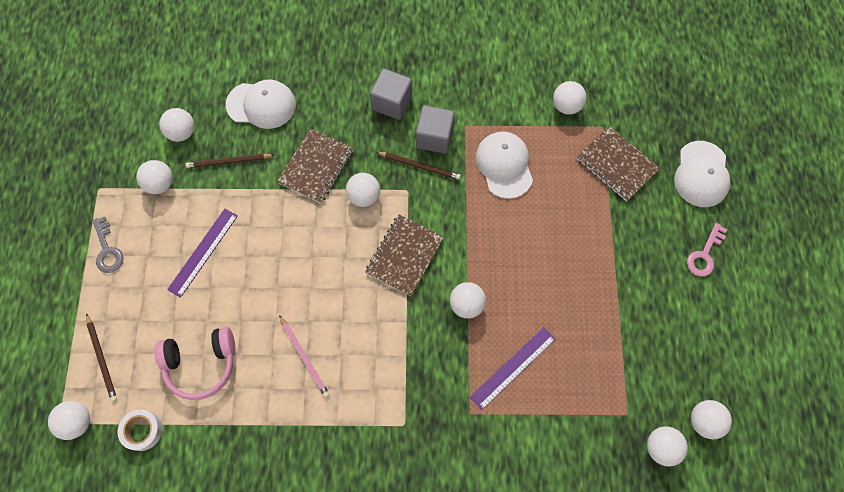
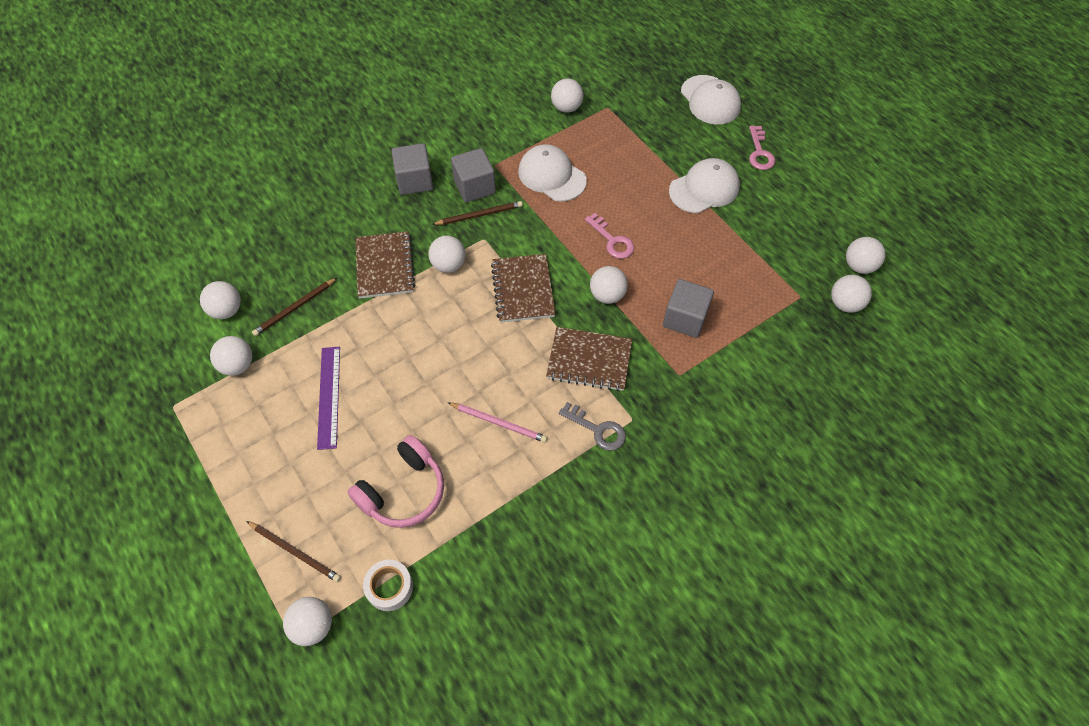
camera: 35 degrees left, 10 degrees down
(107, 250) = (225, 453): grey key -> grey key (598, 429)
(261, 105) = (291, 246): white cap -> white cap (704, 189)
(508, 258) = (612, 240): none -> pink key
(513, 367) = (685, 318): purple ruler -> grey cube
(616, 165) = (641, 127): brown notebook -> brown notebook (589, 360)

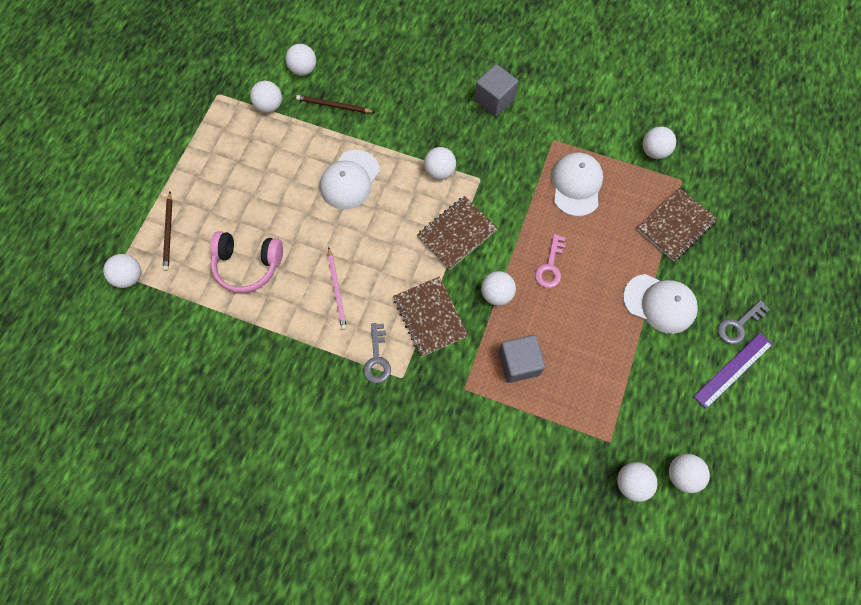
camera: 55 degrees right, 10 degrees up
(329, 396) = (284, 173): purple ruler -> purple ruler (733, 370)
(385, 266) = (407, 133): brown notebook -> brown notebook (675, 226)
(389, 587) = (179, 303): white tape -> none
(474, 187) = (521, 141): grey cube -> none
(479, 215) = (499, 161): brown pencil -> none
(710, 100) = (762, 252): white cap -> white cap (350, 180)
(759, 152) = (738, 325): pink key -> grey key

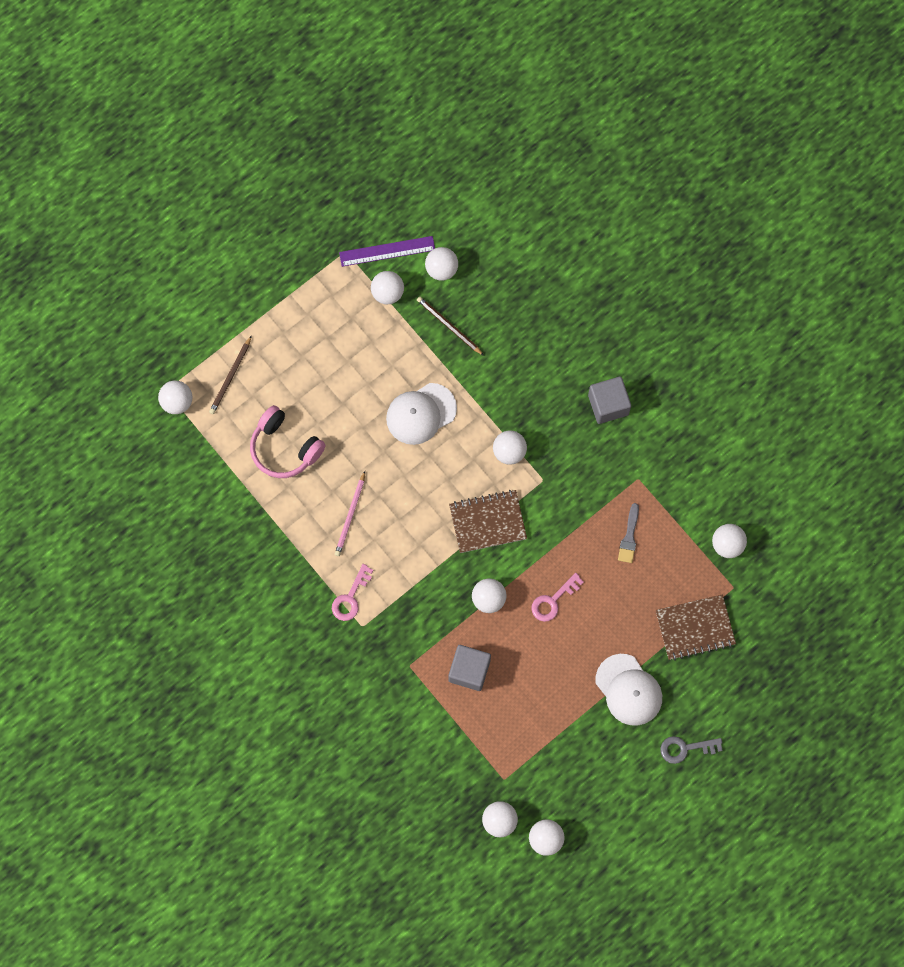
camera: 30 degrees right, 5 degrees up
(377, 359) = (350, 598): grey key -> pink key
(430, 317) = (417, 586): brown notebook -> none
(576, 185) = (629, 537): white cap -> grey brush
(733, 370) = (652, 783): purple ruler -> purple ruler (387, 251)

